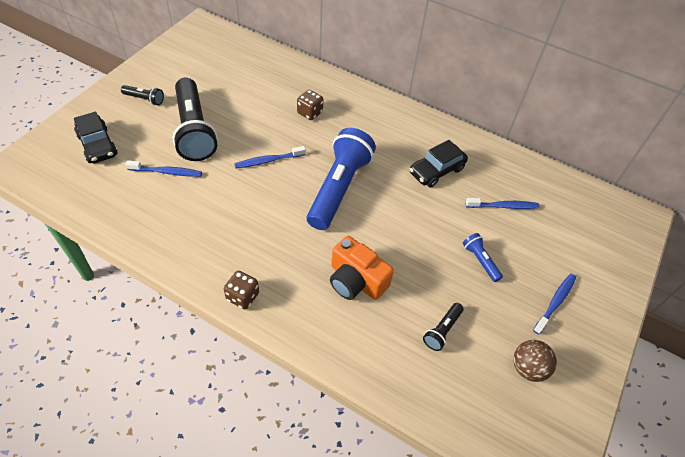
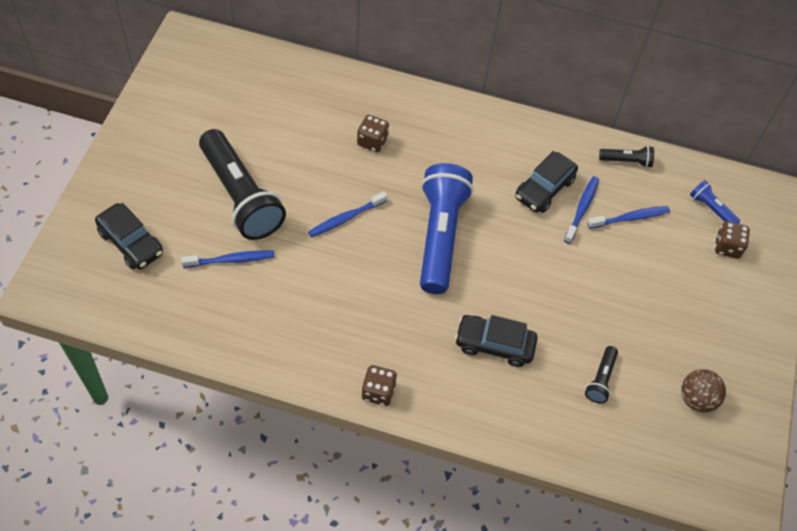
camera: 15 degrees left, 5 degrees up
(144, 99) = (160, 166): black flashlight -> black flashlight (626, 161)
(356, 280) = (494, 344): orange camera -> black car
(480, 261) = (620, 290): blue flashlight -> blue flashlight (711, 209)
(555, 302) = (709, 320): blue toothbrush -> blue toothbrush (582, 209)
(584, 246) = (727, 247): none -> brown dice

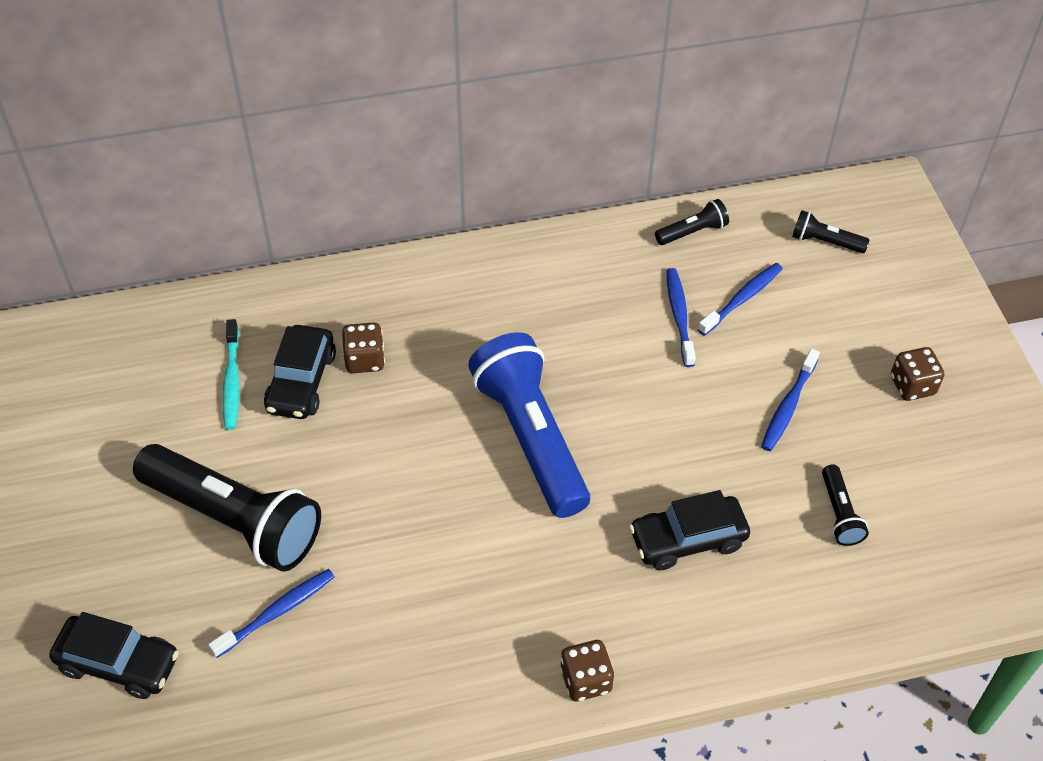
camera: 25 degrees left, 5 degrees down
(289, 117) = (232, 381): none -> turquoise toothbrush
(346, 218) = (395, 477): blue toothbrush -> blue toothbrush (788, 406)
(544, 189) = (618, 313): black car -> black car (301, 382)
(696, 399) = (960, 477): brown ball -> none
(711, 209) = (825, 242): blue flashlight -> black flashlight
(727, 247) = (872, 278): brown dice -> brown dice (912, 385)

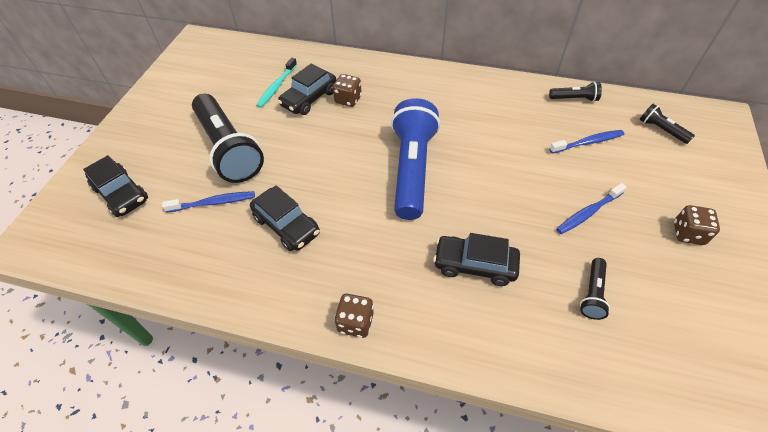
camera: 30 degrees right, 0 degrees up
(409, 597) = (286, 225): none -> black car
(679, 316) = (541, 138): blue toothbrush -> none

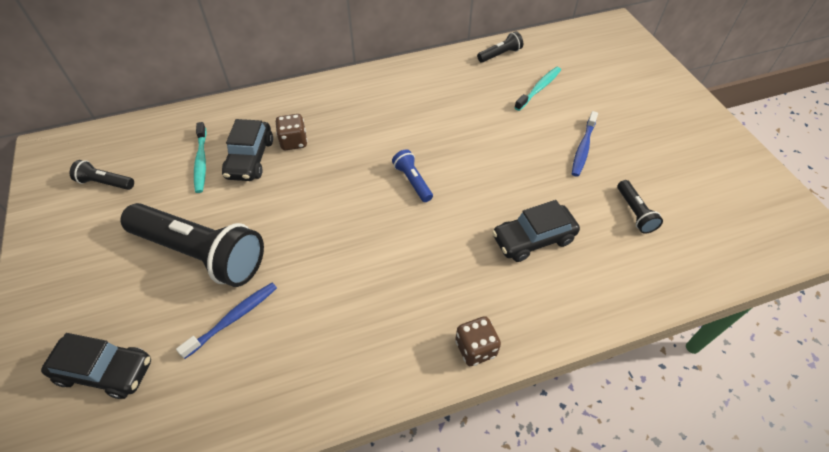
camera: 35 degrees left, 0 degrees up
(286, 225) = (335, 298): black car -> none
(412, 169) = (412, 181): blue flashlight -> blue flashlight, size x0.44
(588, 142) = (539, 88): blue toothbrush -> turquoise toothbrush
(661, 130) = (583, 54): black flashlight -> black flashlight (105, 183)
(688, 233) = (660, 130): brown dice -> none

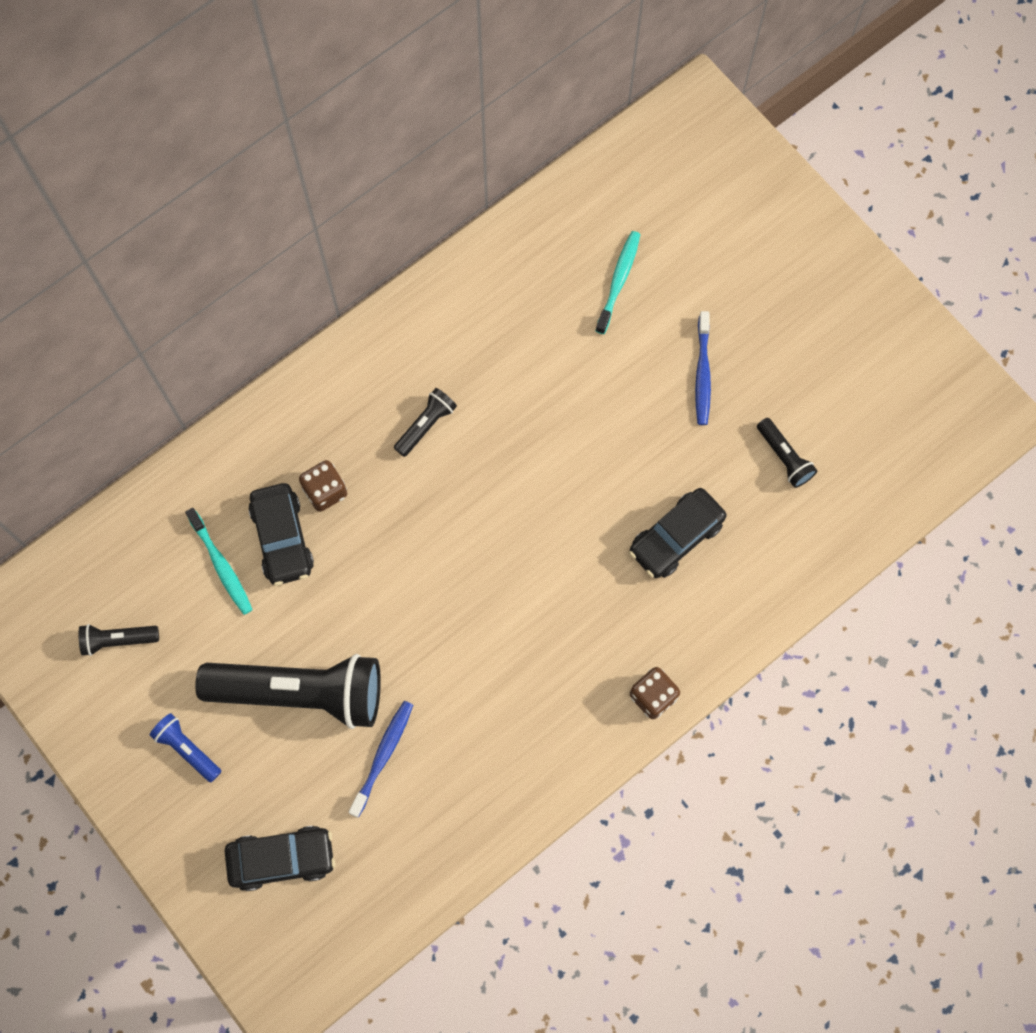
camera: 20 degrees left, 20 degrees up
(412, 181) = (506, 502): blue flashlight -> blue flashlight (187, 749)
(500, 54) = (544, 227): black flashlight -> black flashlight (426, 425)

